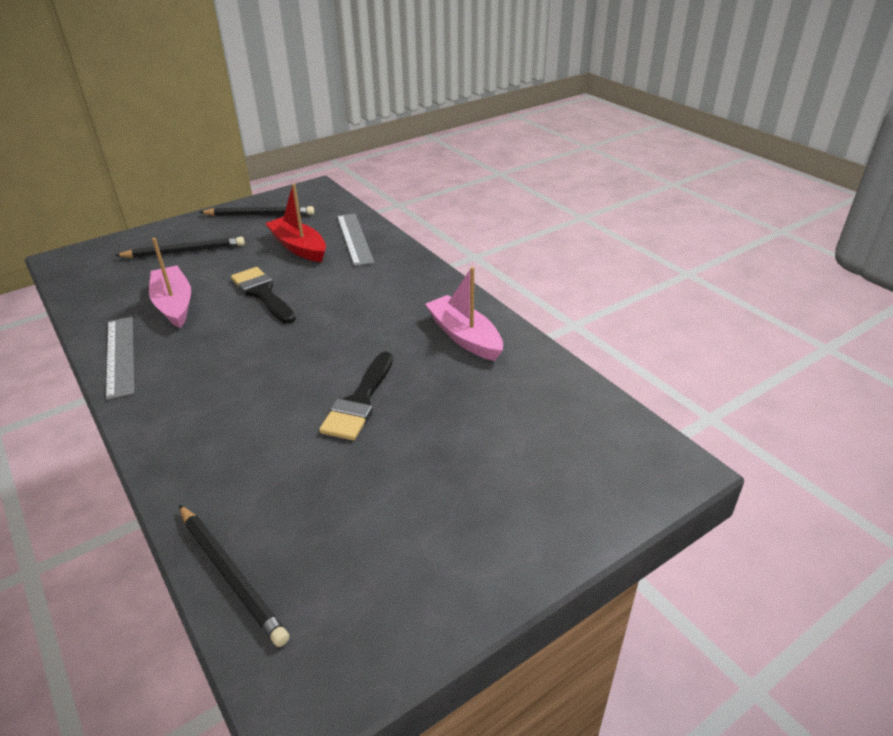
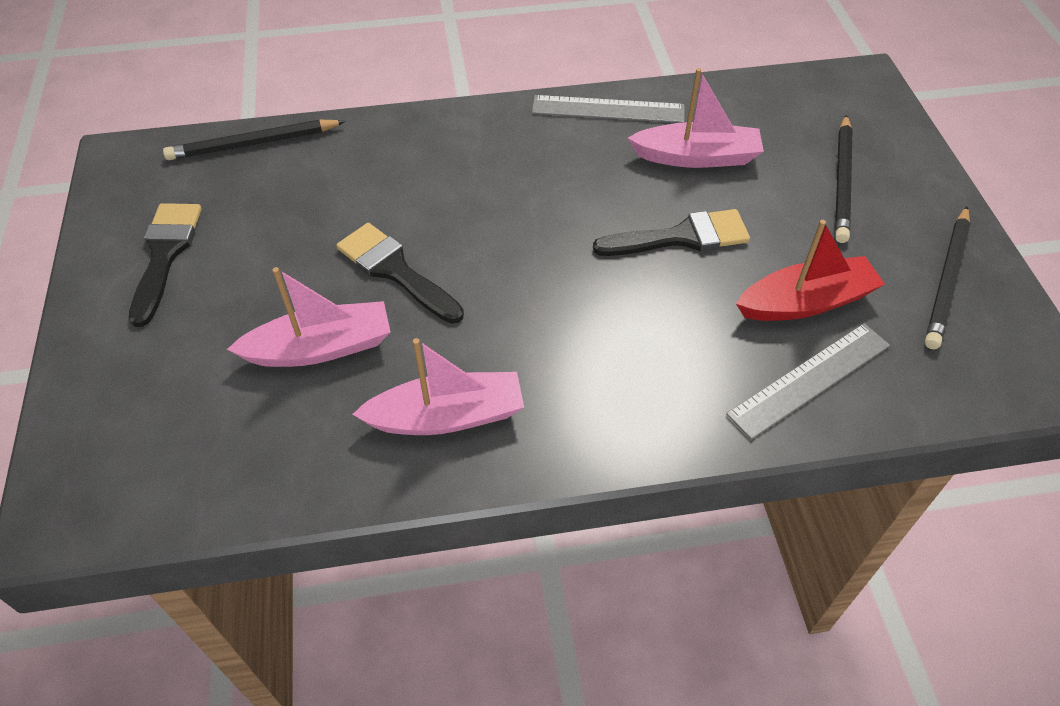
camera: 115 degrees right, 15 degrees up
(354, 238) = (809, 379): grey ruler -> grey ruler turned 45 degrees counterclockwise
(421, 555) = (165, 254): none -> black brush
(453, 408) = (321, 348): none -> pink boat

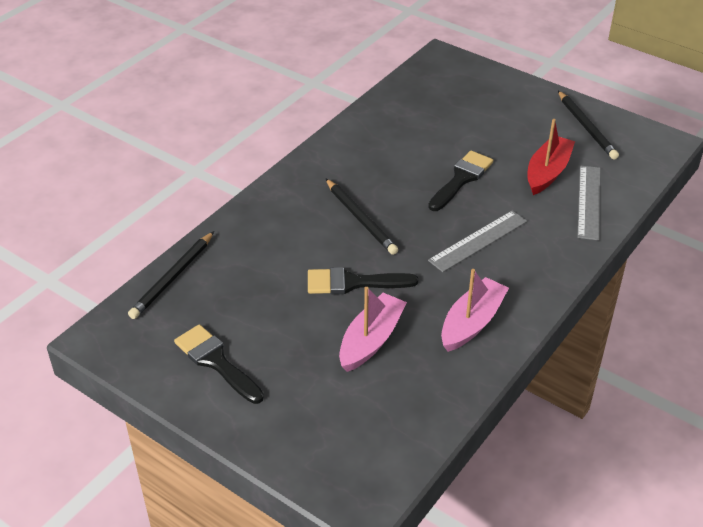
camera: 45 degrees left, 10 degrees down
(608, 109) = (343, 141): grey ruler -> grey ruler (478, 240)
(697, 157) = (418, 138): pink boat -> none
(842, 181) = (494, 110): black pencil -> black pencil (360, 219)

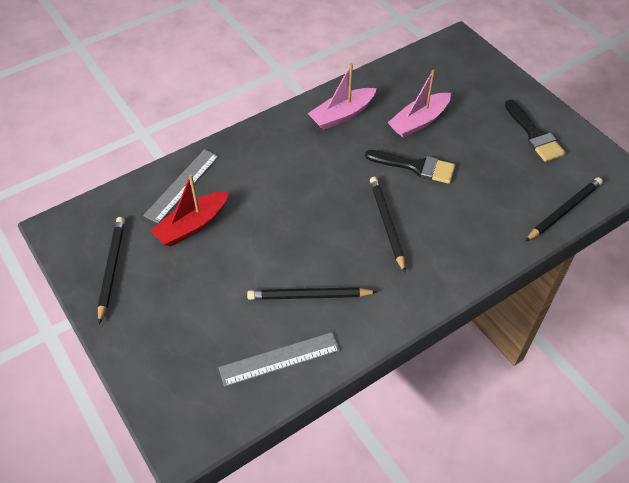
camera: 160 degrees left, 10 degrees up
(403, 148) = (309, 296): none -> black pencil
(461, 179) = (274, 241): black brush -> none
(478, 240) = (298, 175): grey ruler -> grey ruler (279, 359)

